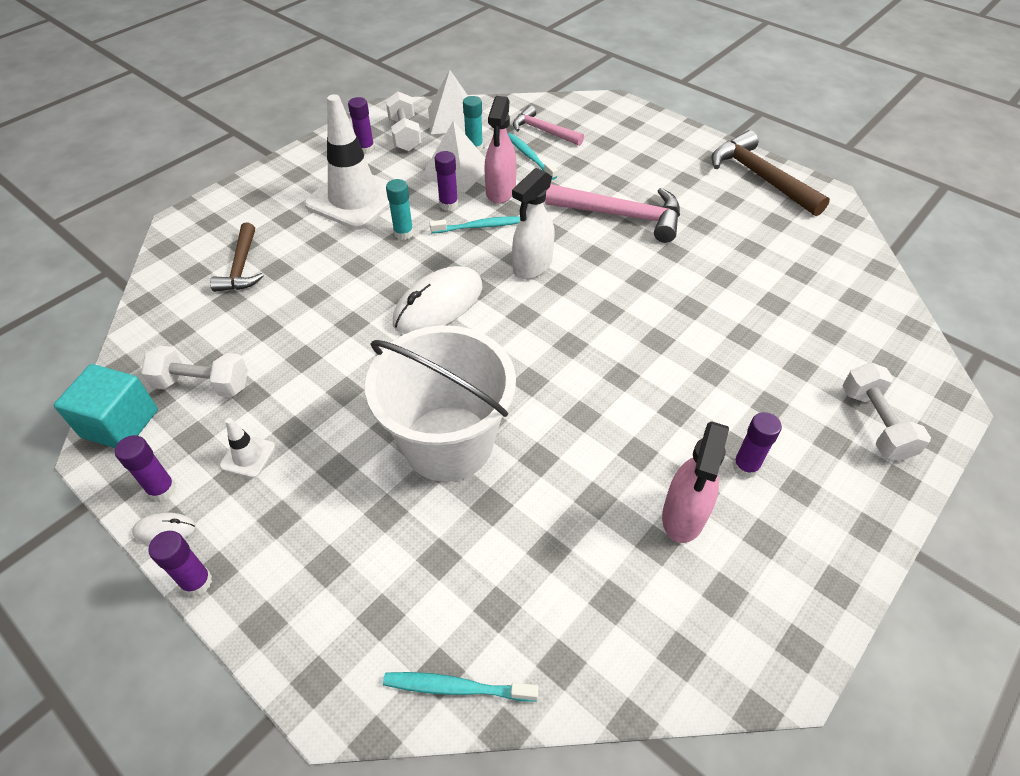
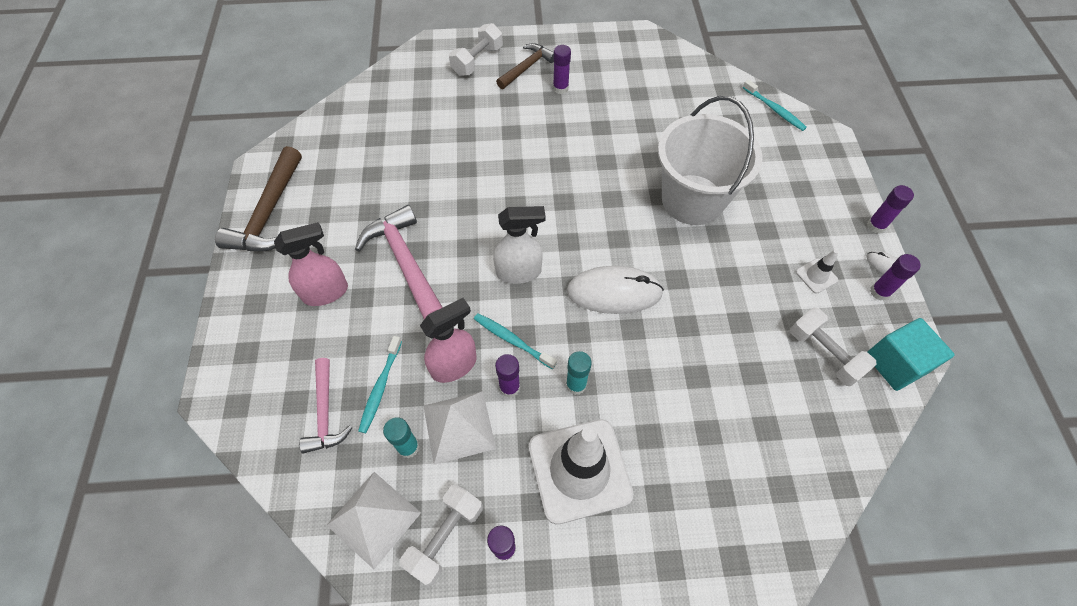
camera: 135 degrees left, 10 degrees up
(241, 267) = (737, 459): brown hammer -> brown hammer (527, 67)
(683, 516) = (614, 93): pink spray bottle -> pink spray bottle (326, 292)

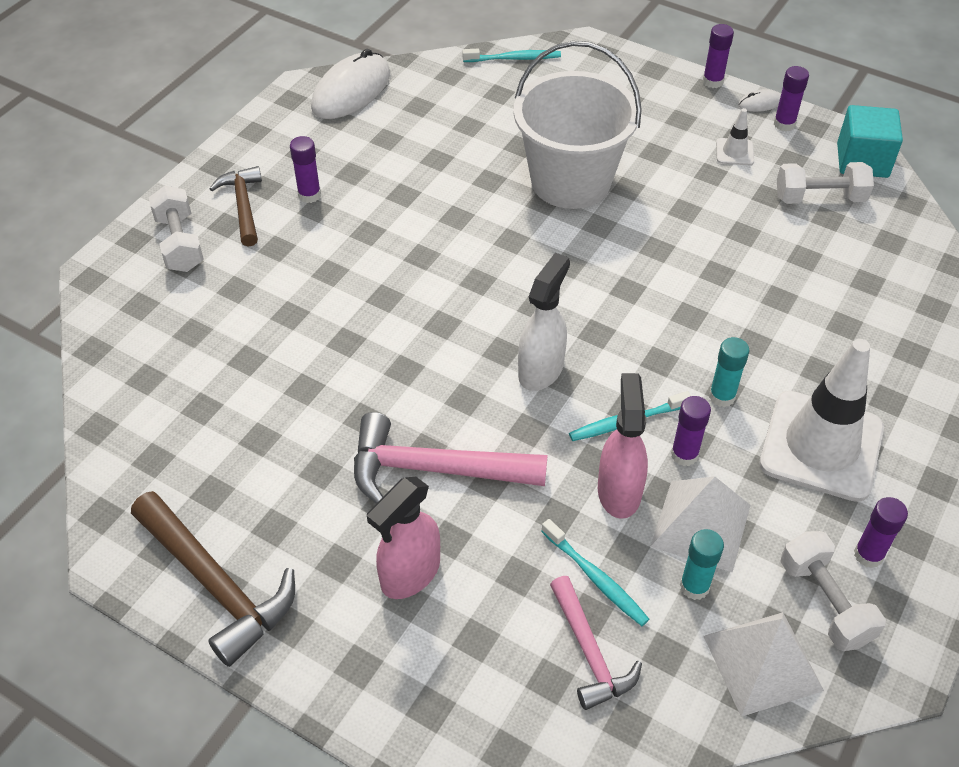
camera: 55 degrees left, 10 degrees down
(325, 413) = (590, 652): pink hammer -> pink hammer turned 45 degrees clockwise
(326, 292) = (410, 574): pink spray bottle -> pink spray bottle turned 150 degrees counterclockwise
(614, 292) = (634, 305): white mouse -> white mouse (351, 91)

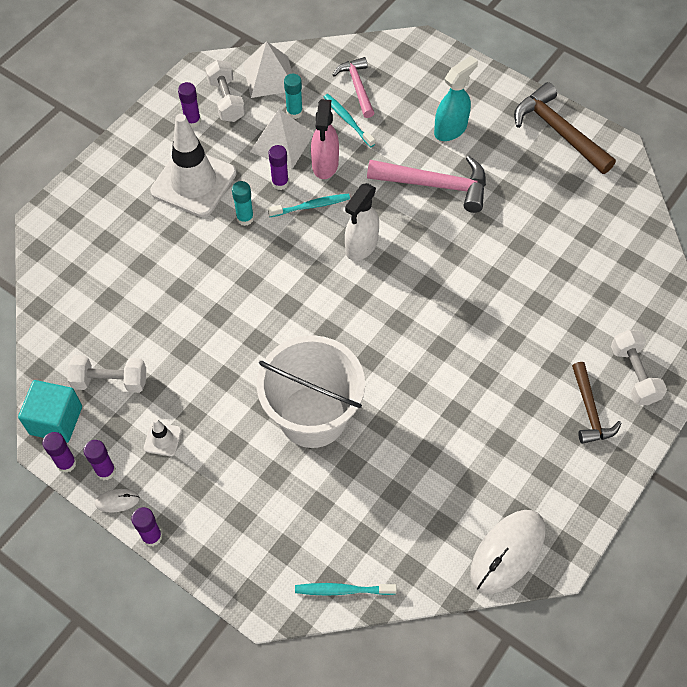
camera: 175 degrees left, 10 degrees up
(309, 195) = (535, 418): purple glue stick -> purple glue stick (66, 463)
(410, 574) = (450, 129): pink spray bottle -> turquoise spray bottle

